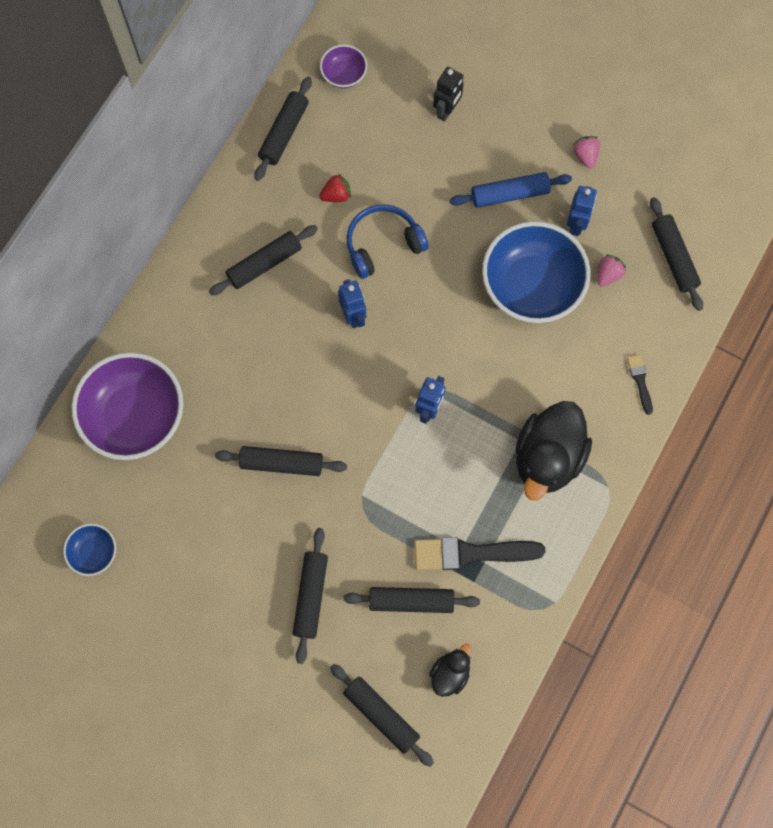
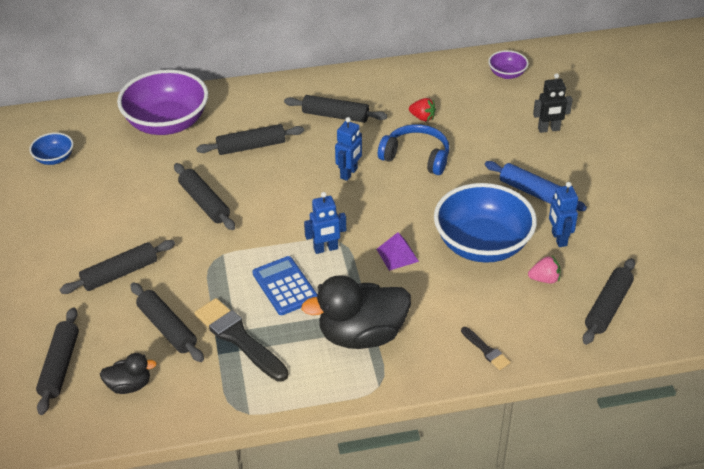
camera: 50 degrees right, 30 degrees down
(284, 133) = (433, 73): black rolling pin -> black rolling pin (251, 146)
(444, 474) = (285, 286): none -> blue calculator
(486, 360) = (397, 255): none -> purple pyramid
(576, 224) = (558, 239): blue robot -> blue robot turned 105 degrees clockwise
(585, 156) = (615, 212): pink strawberry -> none
(640, 381) = (486, 350): black brush -> black brush turned 105 degrees clockwise

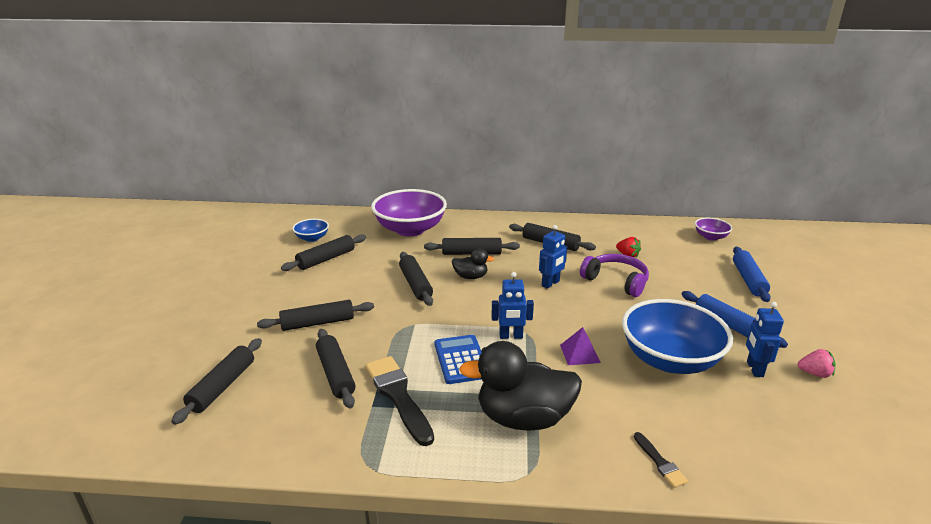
camera: 15 degrees right, 15 degrees down
(129, 385) = (274, 417): black duck -> black duck (470, 277)
(416, 157) = (616, 281): blue headphones -> purple headphones
(544, 279) = (736, 403): pink strawberry -> pink strawberry (814, 373)
(548, 129) = (748, 280): black robot -> blue rolling pin
(608, 307) = (812, 446): black rolling pin -> black rolling pin (326, 259)

